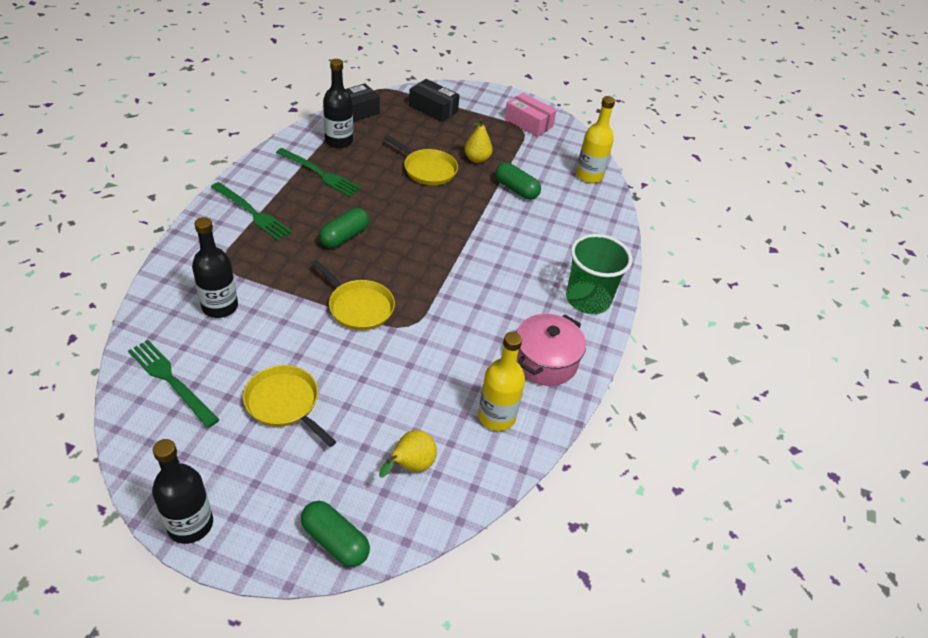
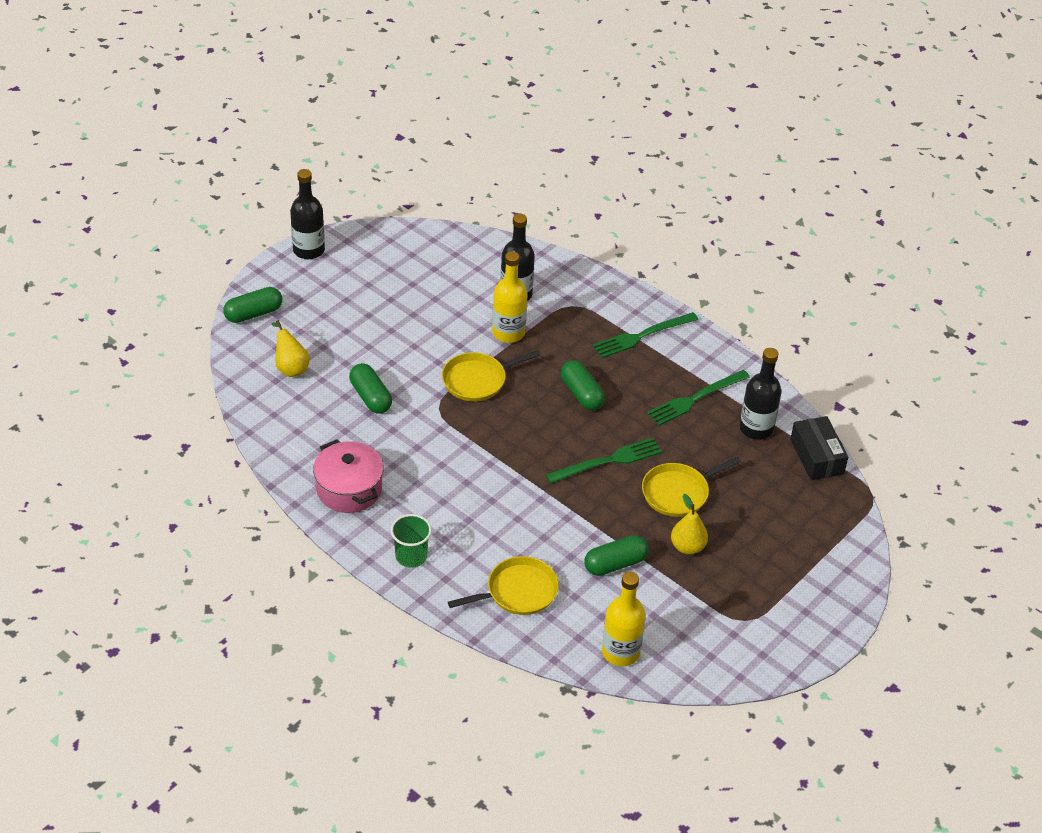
camera: 115 degrees right, 0 degrees up
(171, 380) = (444, 257): green fork -> green fork (608, 461)
(284, 403) = (389, 312): yellow pan -> yellow pan (518, 591)
(420, 381) = (370, 397): none -> green capsule
(433, 108) = (812, 538): black box -> none
(496, 416) = (307, 433): yellow bottle -> yellow bottle (508, 333)
(528, 123) = (758, 633): pink box -> none
(588, 299) = (411, 556): green cup -> green cup, size x0.61

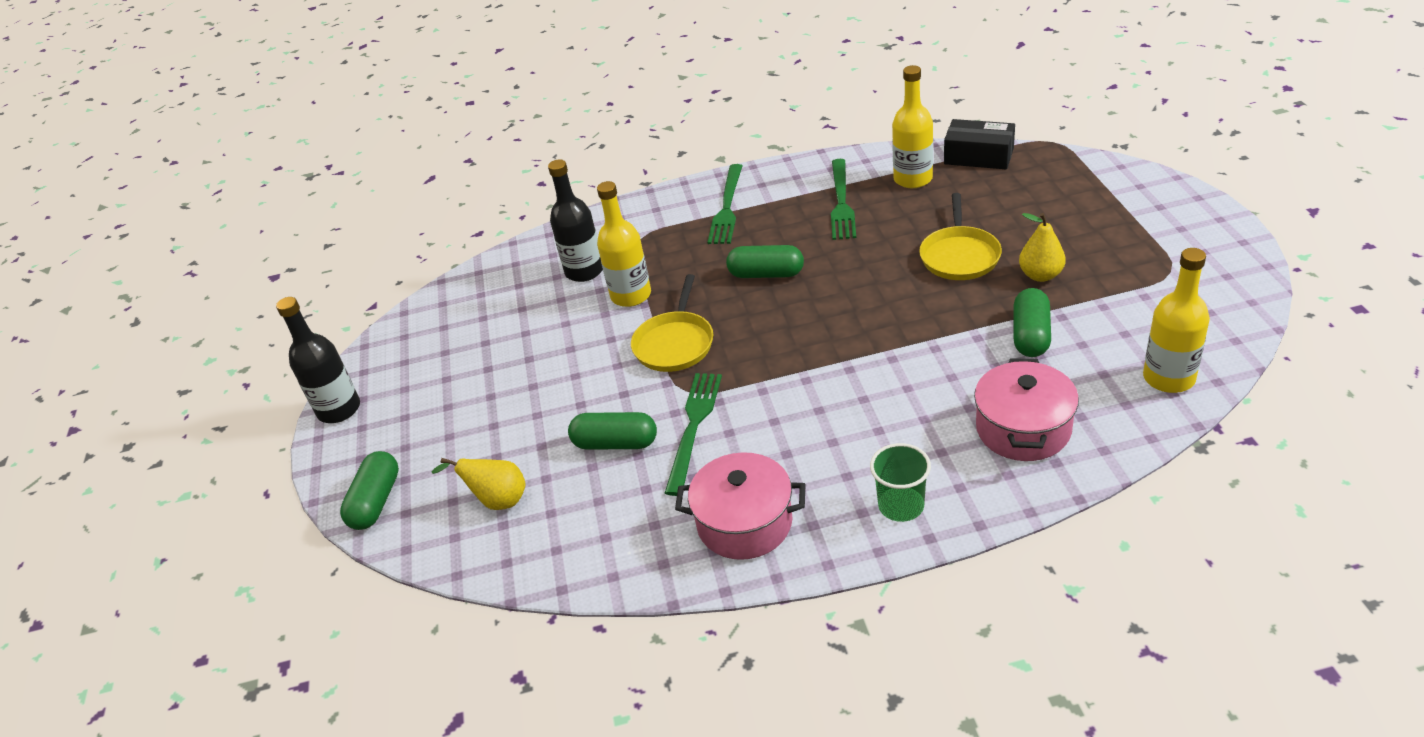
camera: 45 degrees left, 5 degrees down
(518, 591) = (1023, 429): yellow pan -> pink pot
(608, 461) = (877, 289): green fork -> green fork (694, 427)
(756, 428) = (913, 179): black bottle -> yellow bottle

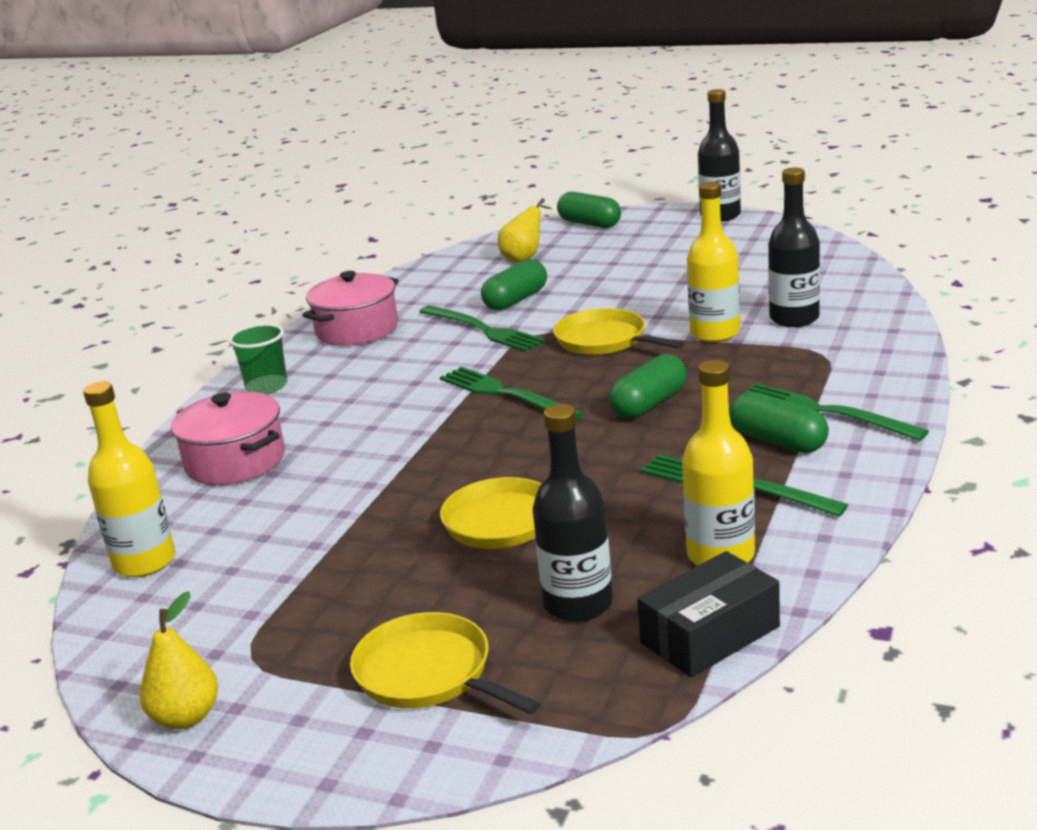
camera: 120 degrees right, 15 degrees down
(801, 346) = (505, 394): none -> green fork
(1000, 198) = (578, 604): none -> black bottle
(1030, 335) = (322, 513): green capsule -> green capsule (778, 441)
(1040, 275) = (391, 562): yellow pear -> yellow pear (186, 717)
(1103, 211) = (428, 674): none -> yellow pan

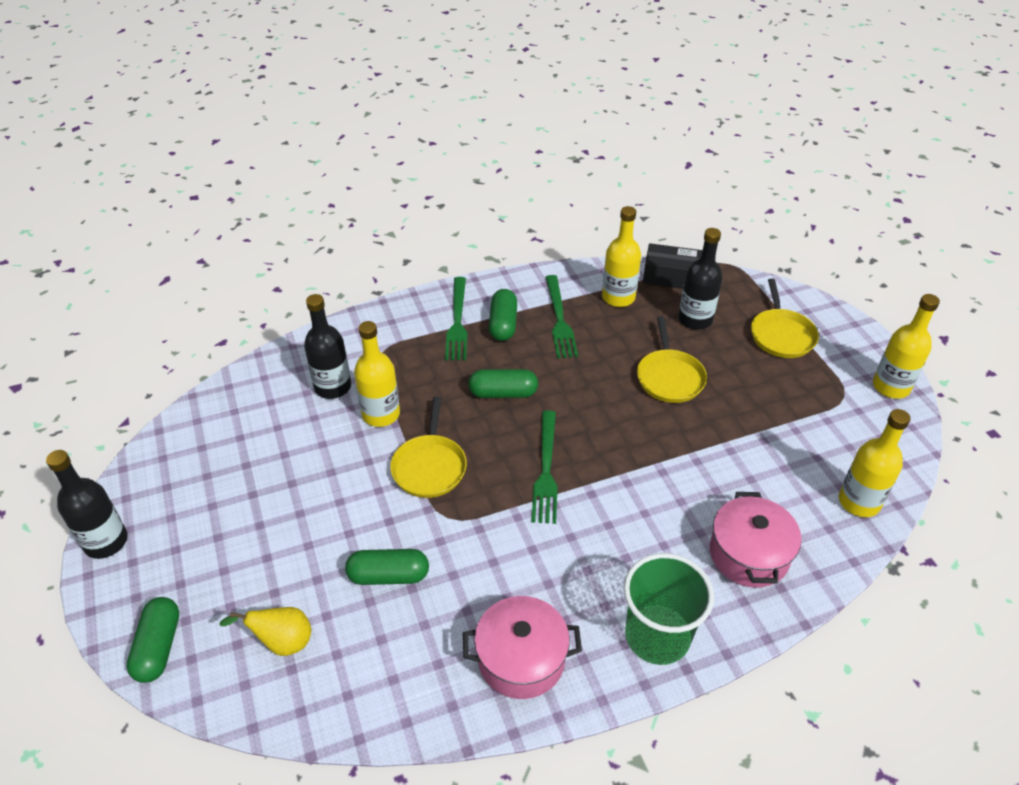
camera: 135 degrees left, 20 degrees up
(186, 717) = (891, 387): yellow pear -> yellow bottle
(266, 386) = (657, 636): green cup -> green cup, size x1.63
(483, 330) = (460, 556): green fork -> none

